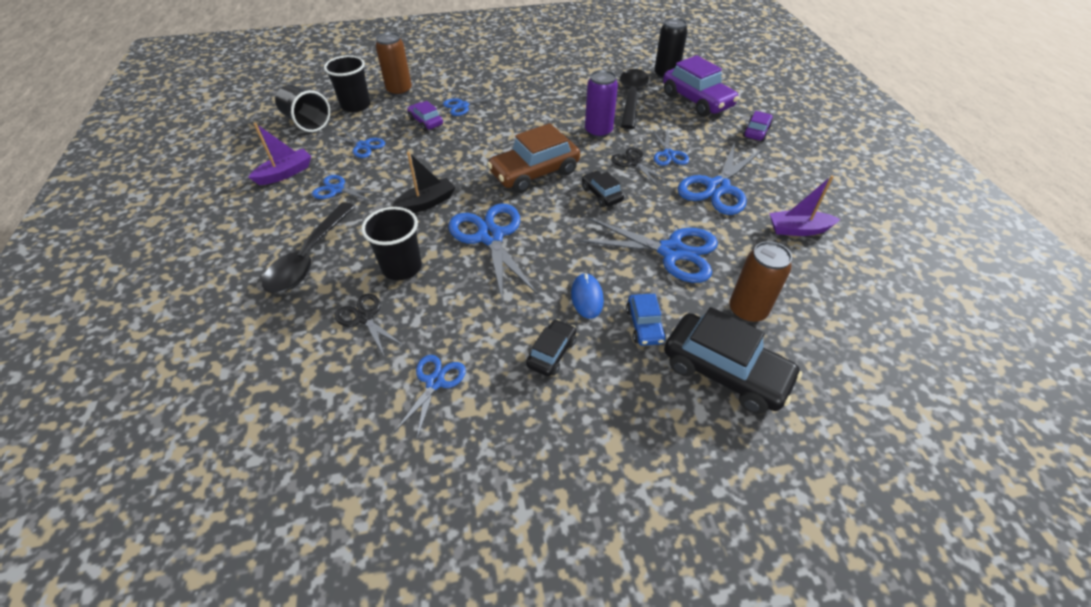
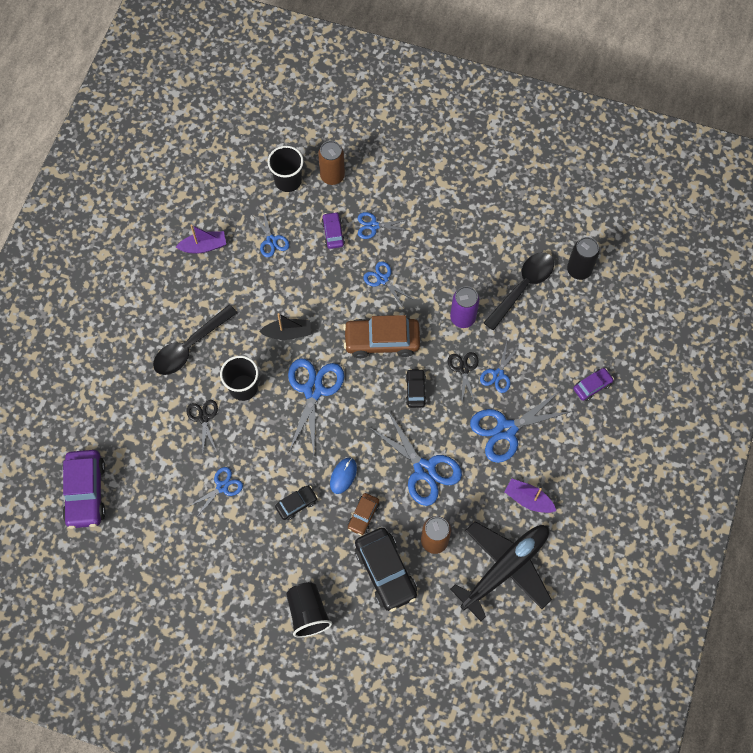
camera: 30 degrees right, 20 degrees up
(307, 122) = (241, 185): black cup -> black cup (308, 612)
(337, 190) = (233, 285): blue scissors -> blue scissors (382, 279)
(644, 325) = (363, 515): blue car -> brown car
(697, 100) = (576, 320): purple car -> purple car (86, 492)
(846, 299) = (504, 568): none -> black plane

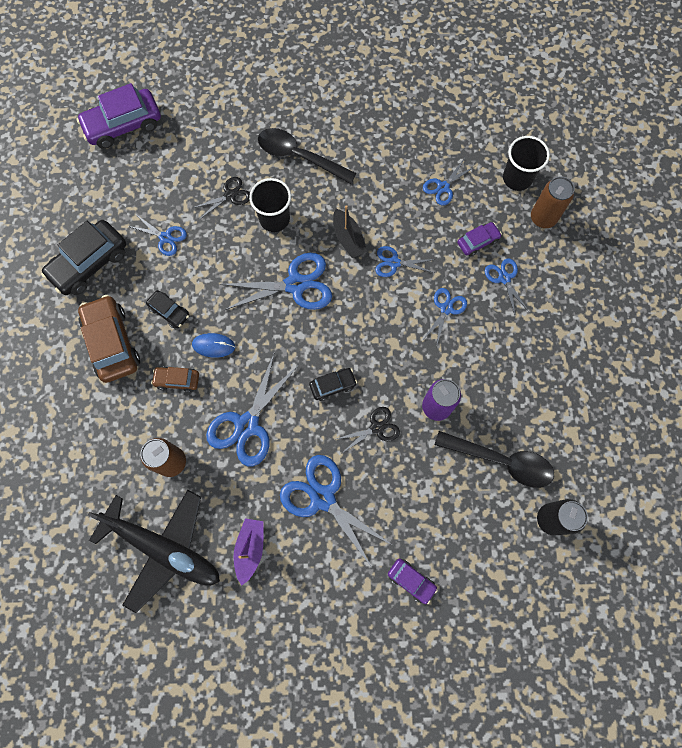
camera: 70 degrees right, 5 degrees up
(203, 246) = (409, 129): purple boat -> none
(308, 612) = (61, 362): black cup -> none
(382, 341) = (375, 332): brown car -> brown car (112, 343)
(385, 571) = (124, 423): black car -> black car (89, 263)
(498, 374) = (384, 467): blue scissors -> blue scissors (394, 262)

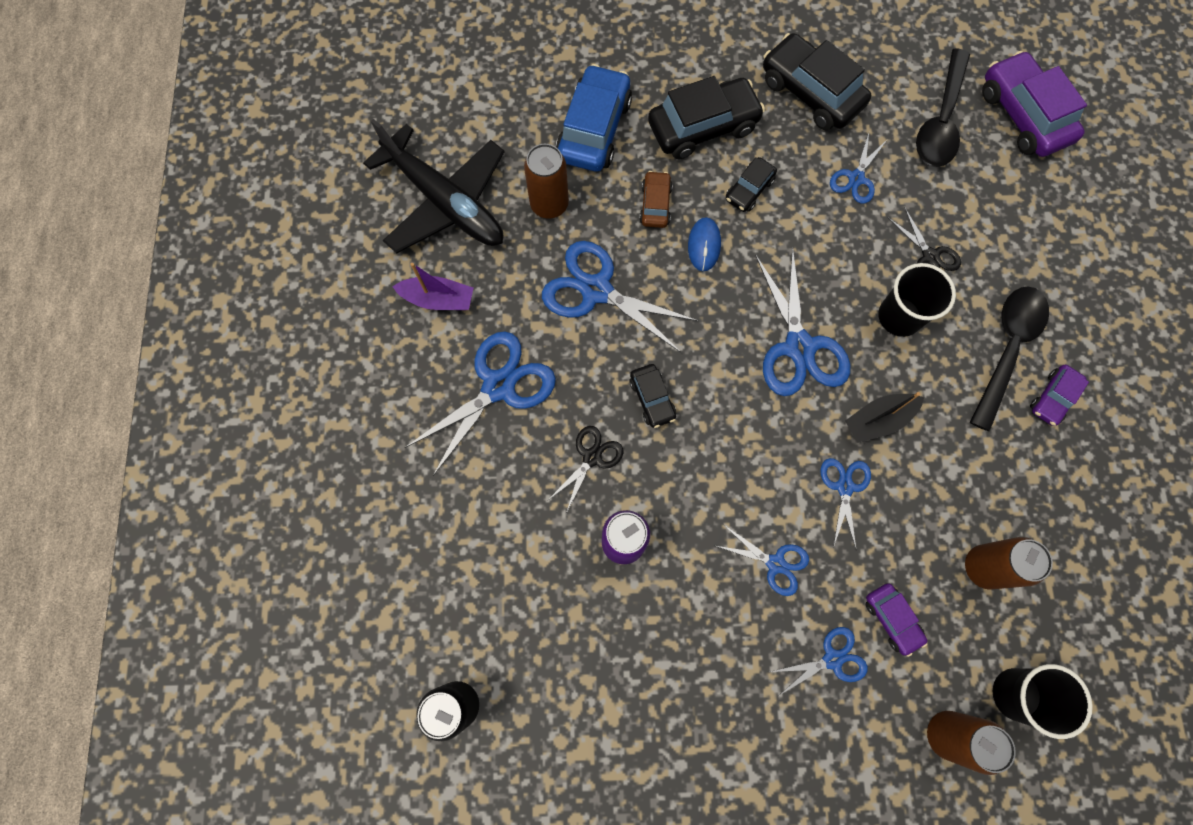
camera: 90 degrees right, 0 degrees up
(106, 427) = (594, 129): none -> blue car
(112, 343) = (703, 127): brown car -> black car
(163, 548) = (445, 201): black plane -> black plane turned 75 degrees counterclockwise
(376, 428) = (592, 457): black scissors -> black scissors turned 120 degrees counterclockwise
(411, 580) = (386, 500): purple car -> purple car (1052, 398)
(443, 187) = (983, 567): blue scissors -> brown can
(501, 461) = (543, 634): black spoon -> black spoon (940, 121)

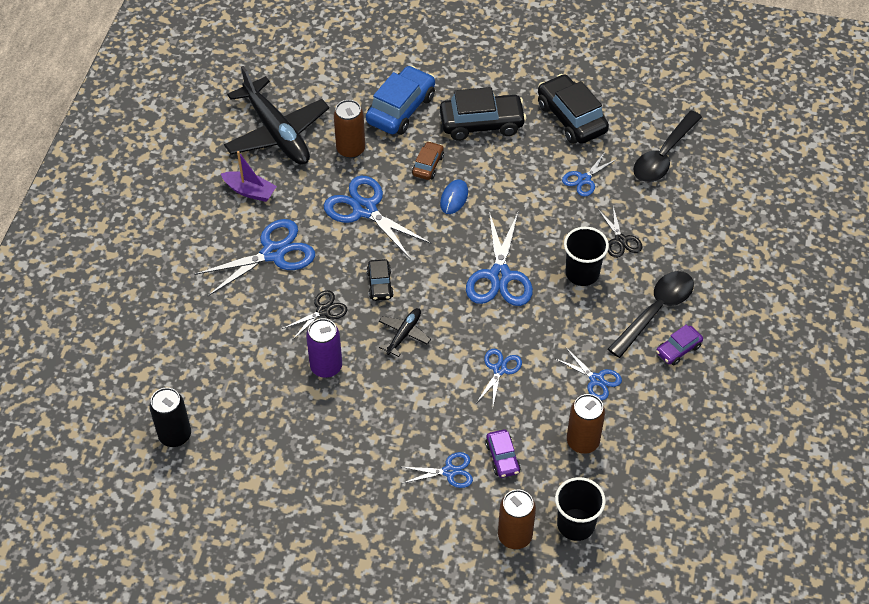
camera: 15 degrees right, 20 degrees down
(707, 466) = (404, 334): none -> black plane
(749, 190) = (501, 170): black car -> none
(775, 564) = (430, 404): blue scissors -> blue scissors (596, 380)
(878, 420) = (541, 334): black boat -> none
(1023, 115) = (729, 165): purple car -> none

